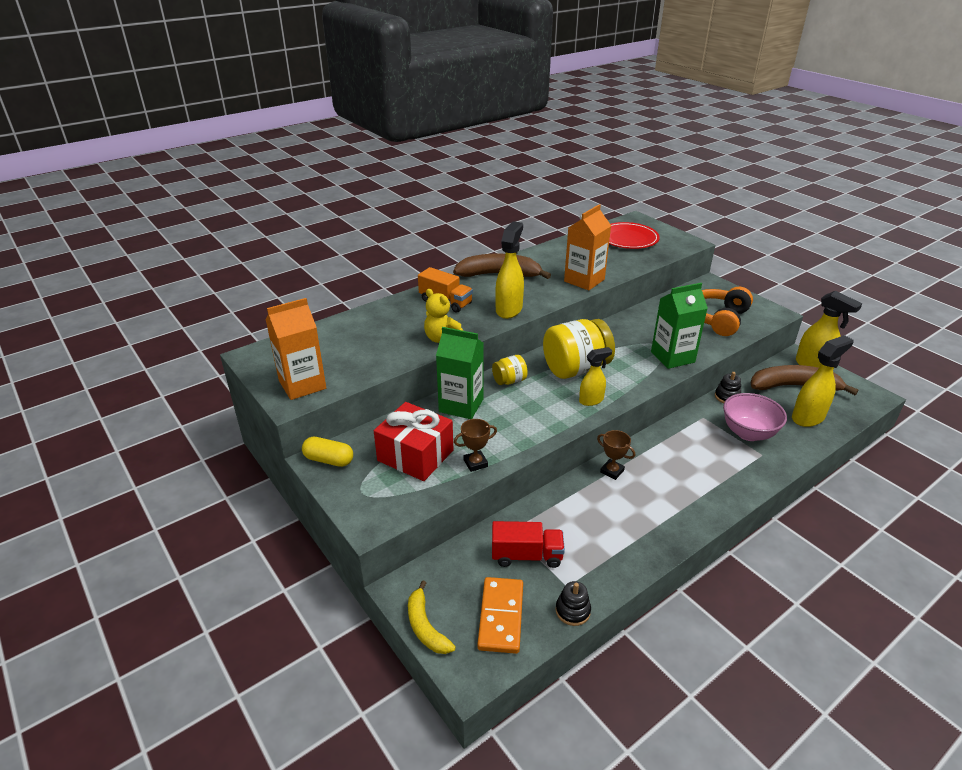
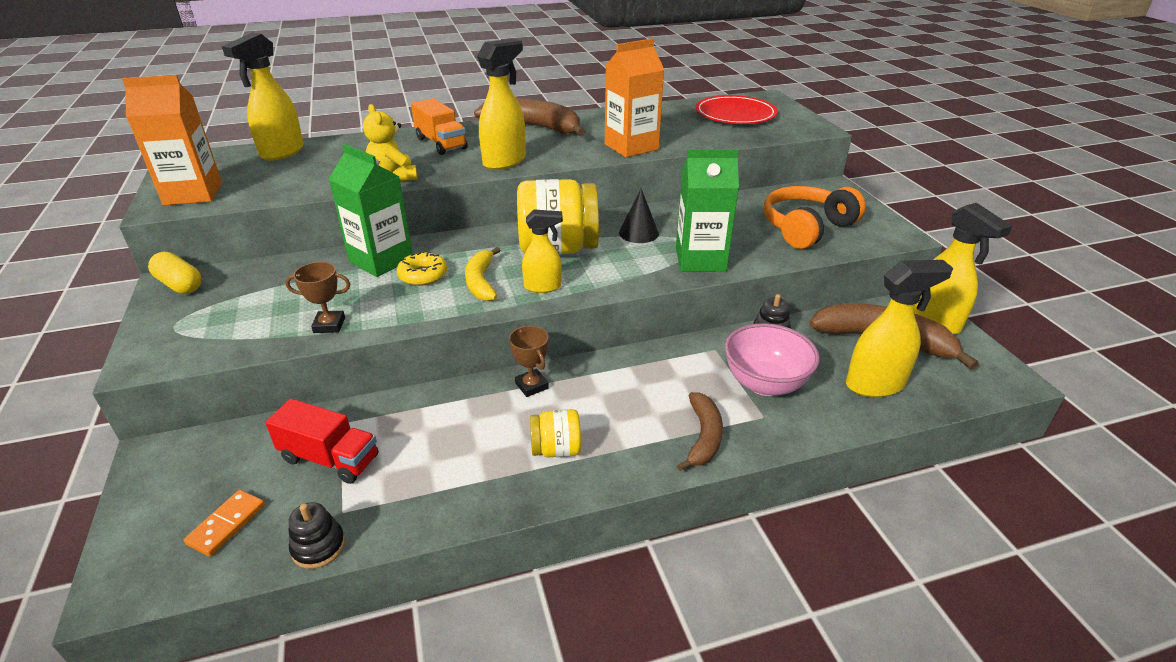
camera: 20 degrees right, 0 degrees up
(329, 333) = (282, 152): none -> yellow spray bottle
(415, 455) = (273, 301): red gift -> none
(425, 626) = (132, 507): yellow banana -> yellow banana (481, 282)
(501, 616) = (227, 524): orange domino -> orange domino, size x0.61
(502, 410) = (423, 275): none -> yellow donut
(509, 381) = (464, 246): yellow jar -> yellow jar (556, 449)
(617, 345) = (638, 233): none -> black cone
(739, 477) = (703, 437): none -> brown banana

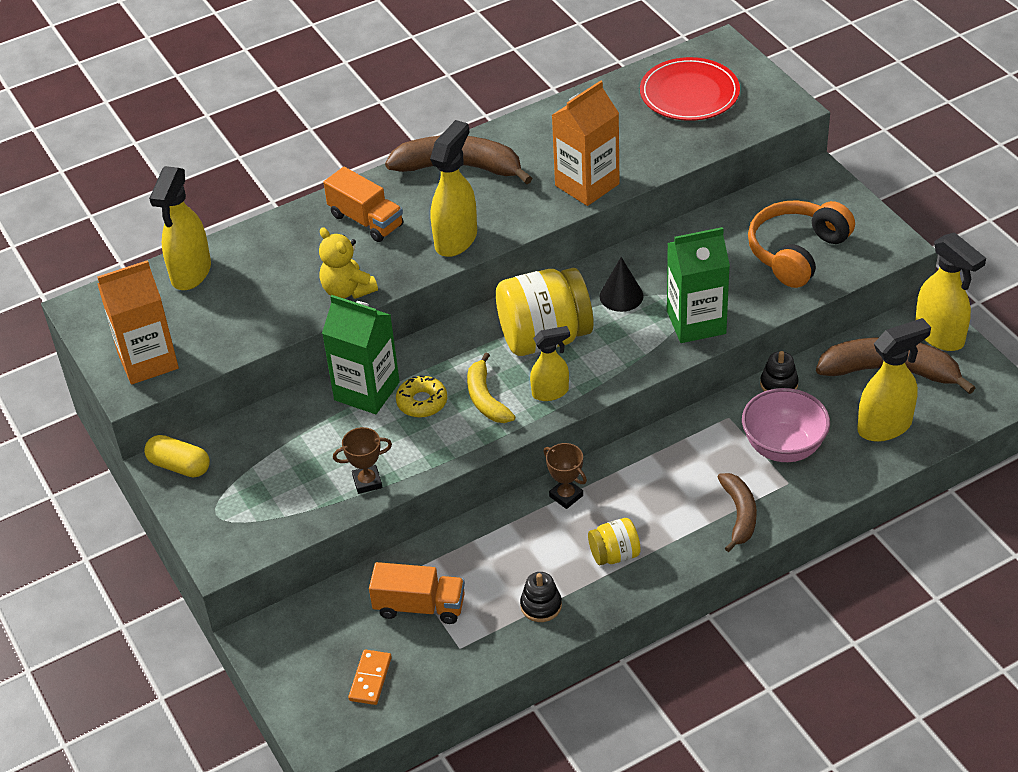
camera: 10 degrees left, 10 degrees up
(318, 547) = (458, 678): black stacking toy -> black stacking toy (541, 605)
(330, 458) = (419, 606): red truck -> orange truck

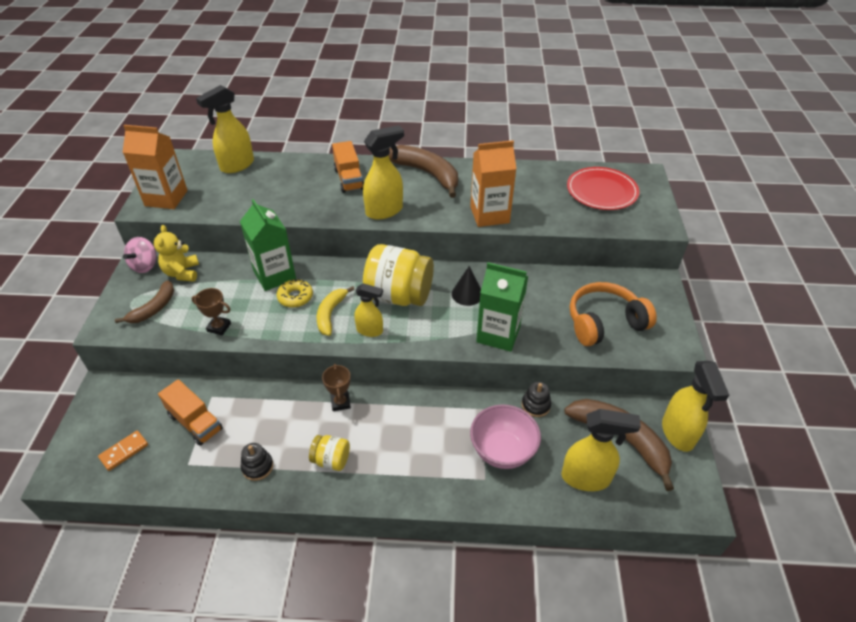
camera: 30 degrees right, 0 degrees up
(179, 466) = (145, 265): yellow capsule -> pink spinning top
(347, 290) = (299, 210): yellow teddy bear -> yellow teddy bear (182, 273)
(739, 515) = (432, 482): brown banana -> brown banana (154, 308)

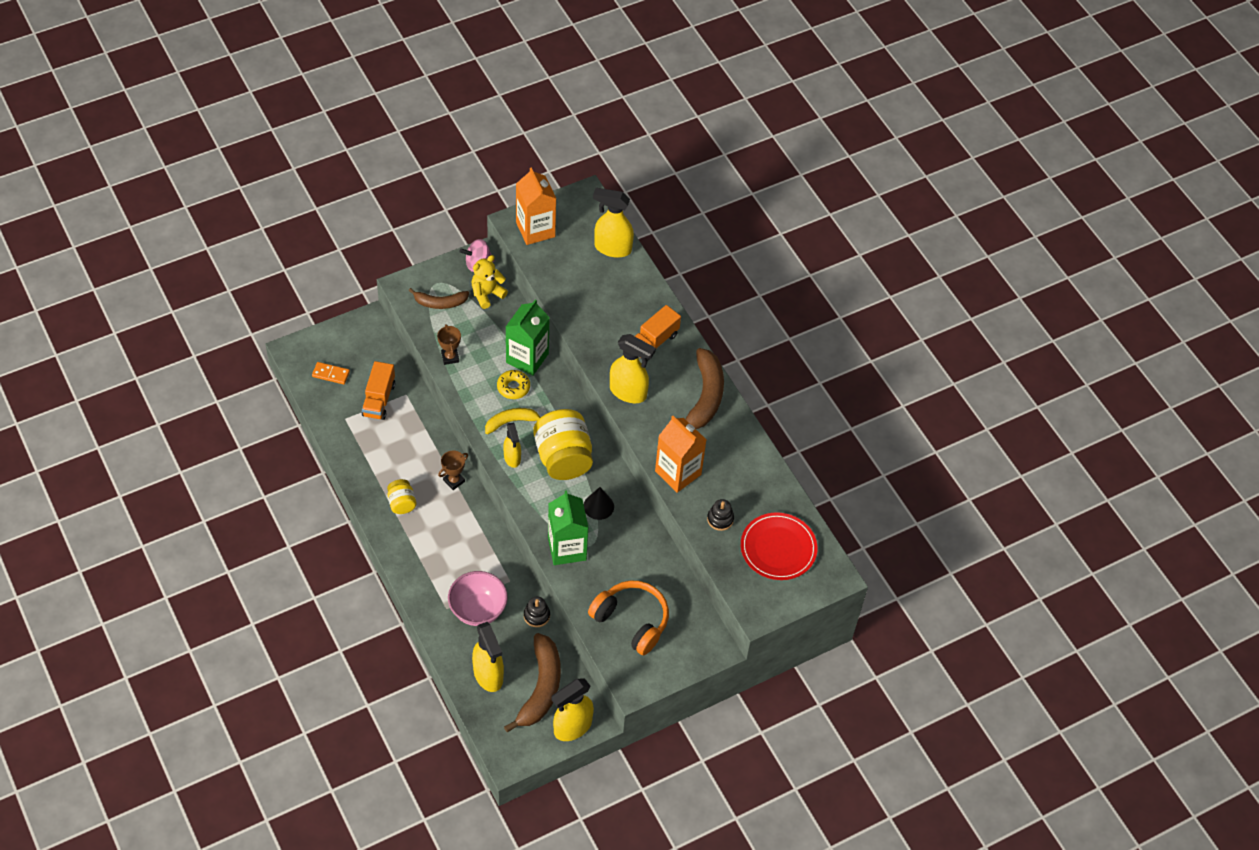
camera: 55 degrees right, 10 degrees up
(257, 467) = (369, 461): black stacking toy -> black stacking toy (720, 519)

